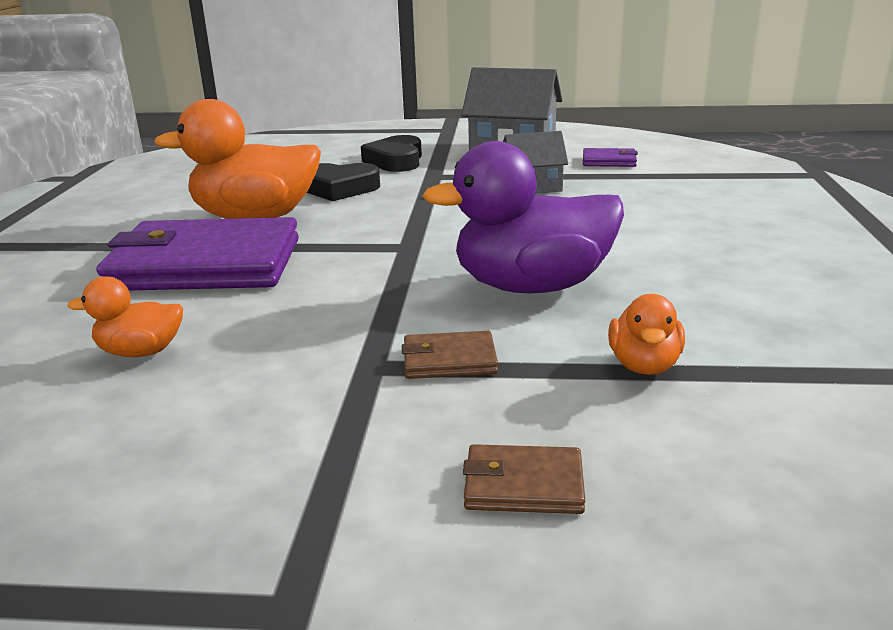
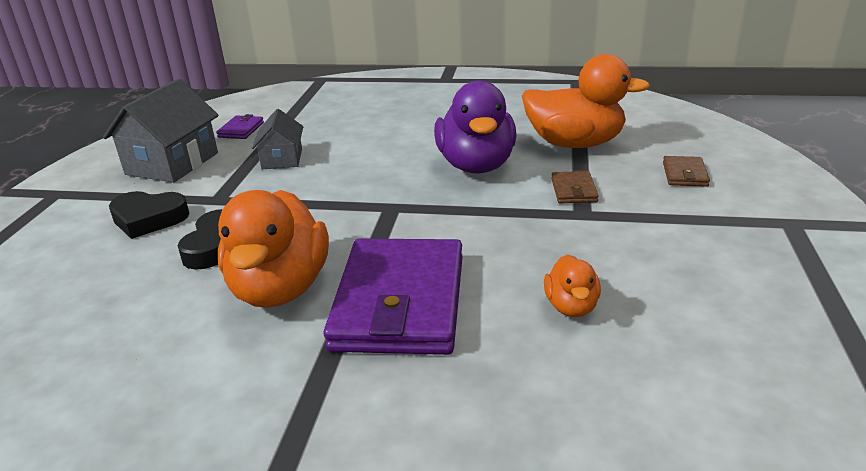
camera: 85 degrees left, 5 degrees up
(644, 365) = (575, 144): orange duck -> orange duck, size x2.05

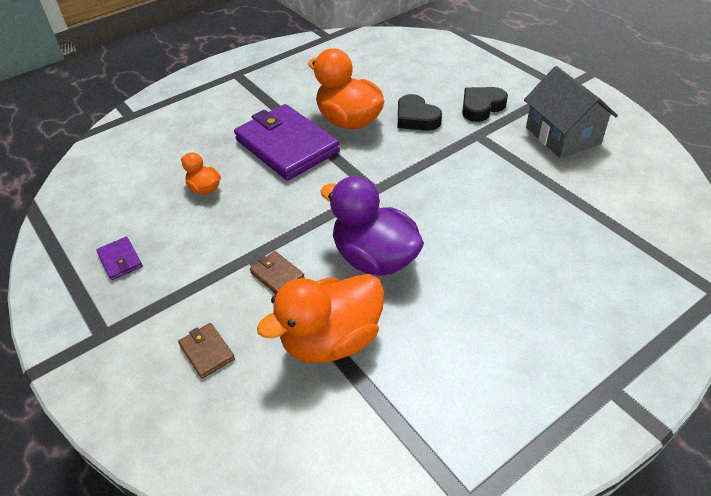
camera: 135 degrees right, 15 degrees up
(241, 130) = (600, 184): purple wallet -> purple wallet (120, 260)
(282, 159) = (510, 180): grey house -> none

